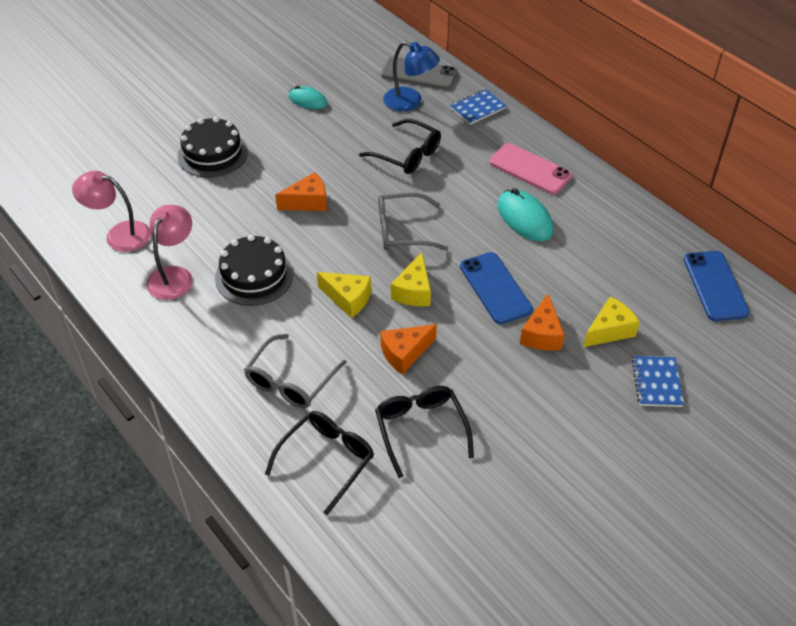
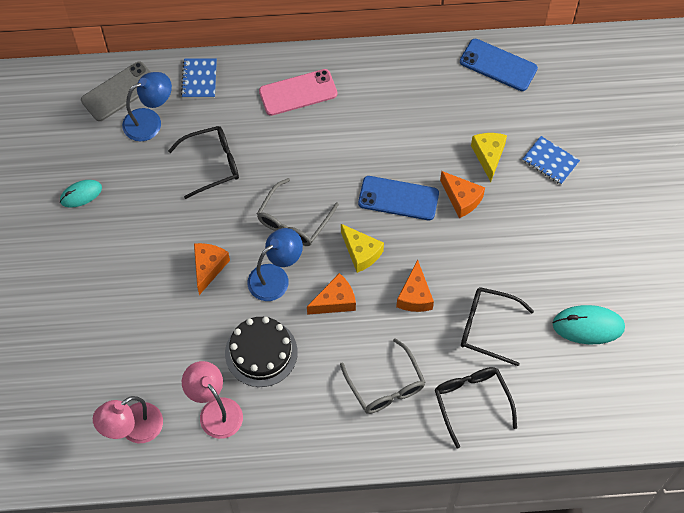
camera: 55 degrees left, 15 degrees up
(212, 154) = (89, 306): black cake -> none
(336, 247) = (275, 277): none -> blue lamp
(348, 299) = (335, 301): yellow cheese -> orange cheese
(525, 218) = (346, 132): turquoise mouse -> turquoise mouse (588, 326)

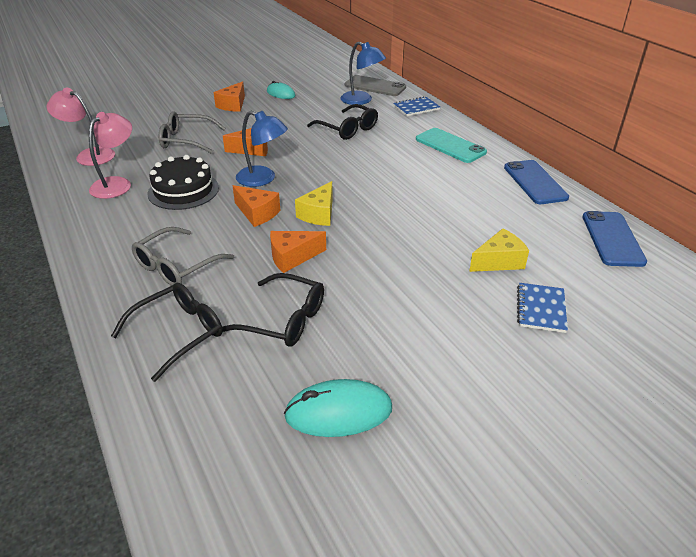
camera: 65 degrees right, 25 degrees down
(294, 220) = (325, 174): grey glasses -> grey glasses (187, 140)
(298, 92) = (450, 146): pink phone -> turquoise phone
(398, 198) = (395, 219): blue phone -> blue phone (534, 182)
(461, 199) = (430, 257): orange cheese -> orange cheese (233, 105)
(488, 328) = (284, 319): black glasses -> black glasses turned 120 degrees clockwise
(588, 326) = (338, 412): turquoise mouse -> turquoise mouse turned 75 degrees counterclockwise

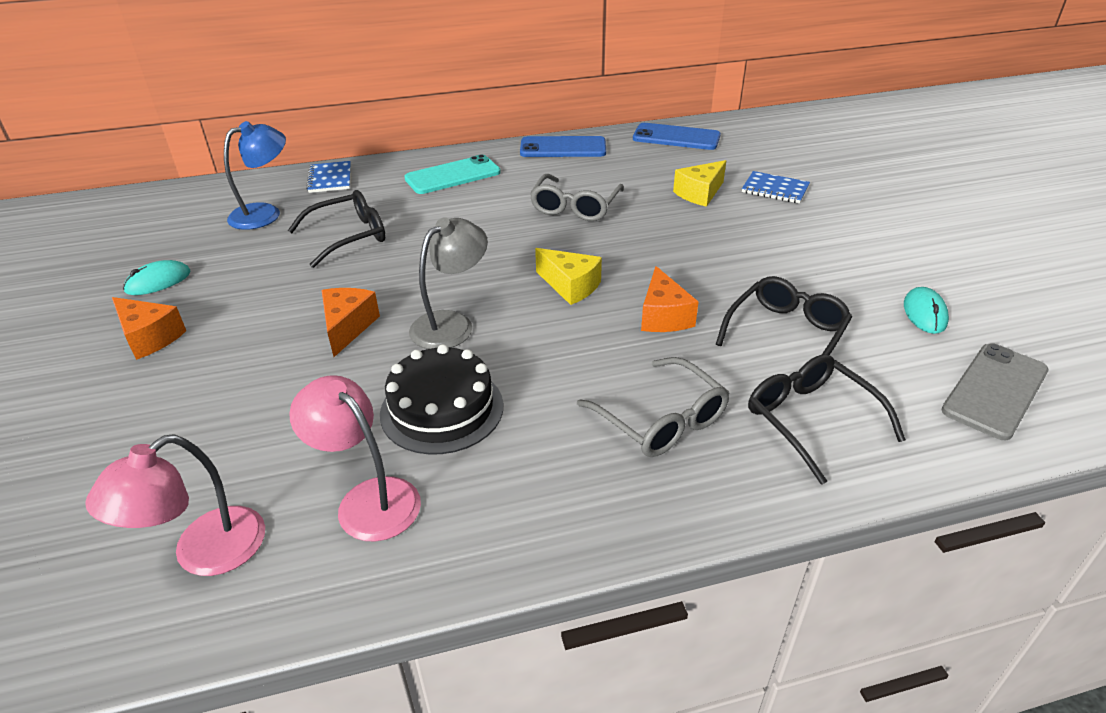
camera: 75 degrees left, 0 degrees up
(187, 140) = (252, 401): grey glasses -> grey glasses (575, 207)
(257, 213) = (547, 336): orange cheese -> none
(263, 179) = (451, 324): blue lamp -> grey lamp
(338, 412) = (924, 313): turquoise mouse -> turquoise mouse, size x0.64
(375, 86) = (227, 197): grey phone -> grey phone (995, 390)
(499, 261) = (700, 193): yellow cheese -> yellow cheese turned 120 degrees counterclockwise

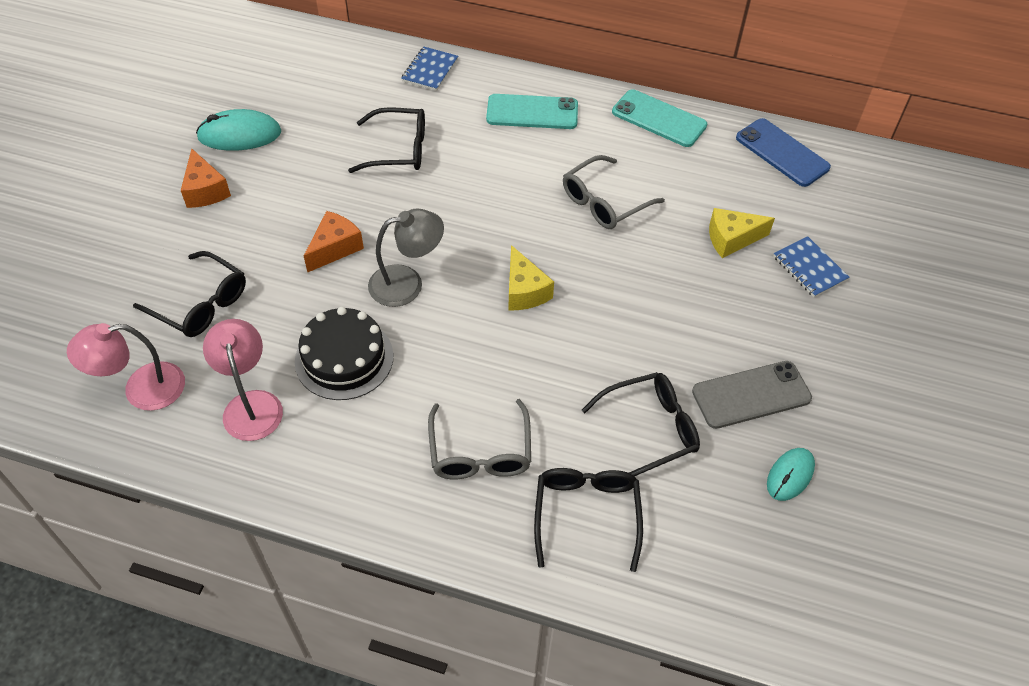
camera: 30 degrees right, 15 degrees up
(158, 281) = (239, 135): turquoise mouse -> turquoise mouse, size x1.56
(221, 435) = (200, 304): none -> black glasses
(265, 213) = (354, 91): blue lamp -> none
(563, 148) = (659, 119): blue phone -> turquoise phone
(663, 316) = (569, 360): orange cheese -> none
(995, 390) = (760, 575): grey phone -> grey phone (751, 395)

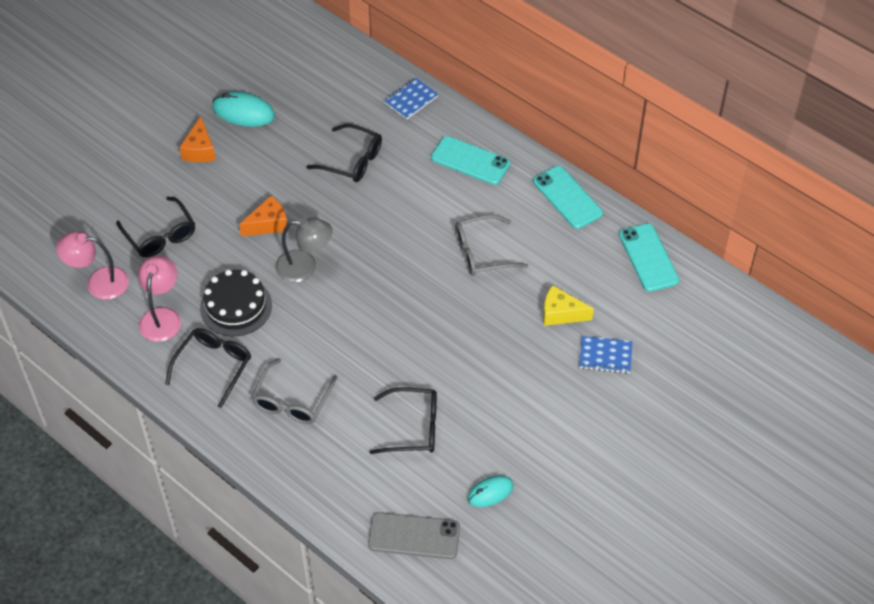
camera: 25 degrees right, 0 degrees up
(524, 291) = (383, 301): yellow cheese -> none
(586, 515) = (338, 466): black glasses -> black glasses (213, 366)
(751, 395) = (499, 430): grey phone -> grey phone (414, 536)
(782, 153) = (648, 258): blue phone -> turquoise phone
(809, 268) = (605, 356): blue notebook -> blue notebook turned 75 degrees counterclockwise

